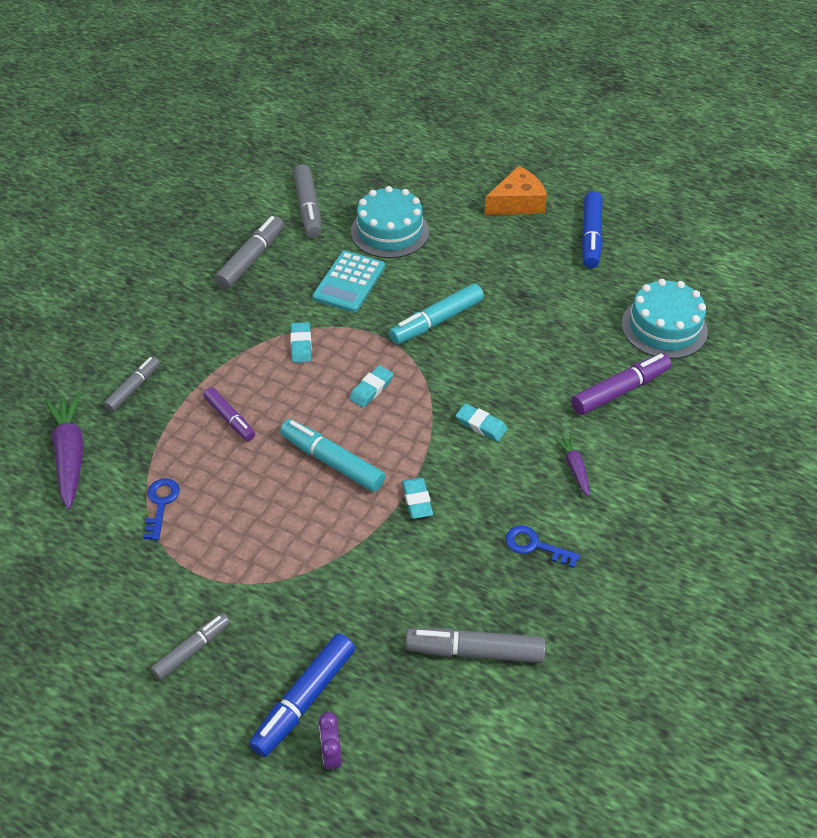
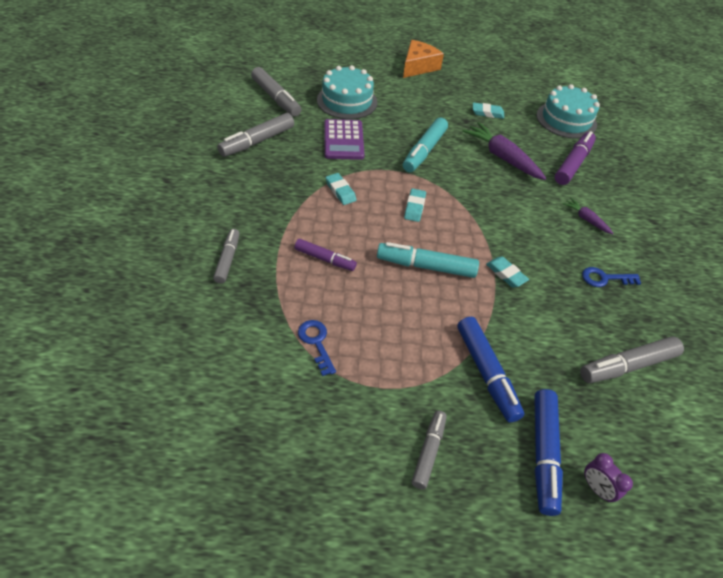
camera: 30 degrees left, 0 degrees up
(70, 455) = (208, 330): purple carrot -> purple carrot (502, 157)
(251, 259) = (257, 141): grey marker -> grey marker turned 135 degrees counterclockwise
(349, 282) = (343, 140): turquoise calculator -> purple calculator
(481, 425) = (507, 210): turquoise eraser -> turquoise eraser (487, 113)
(591, 236) = (480, 77): blue marker -> blue marker (486, 373)

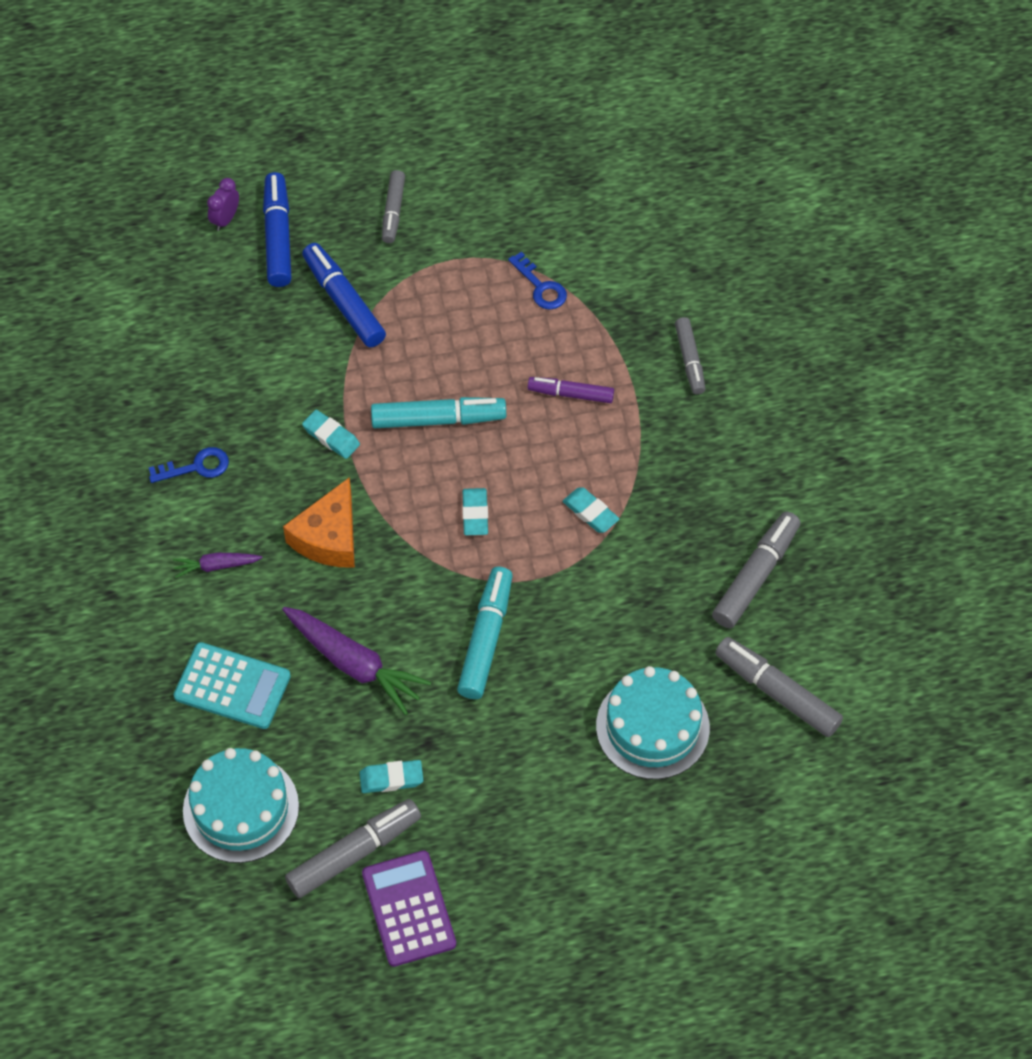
camera: 170 degrees right, 10 degrees up
(343, 140) = (623, 622): purple calculator -> purple calculator (408, 909)
(418, 66) = (550, 888): orange cheese -> orange cheese (328, 537)
(573, 164) = (232, 686): purple marker -> turquoise calculator
(586, 219) = (216, 566): purple carrot -> purple carrot turned 135 degrees clockwise
(596, 488) = (225, 219): purple clock -> purple clock turned 105 degrees counterclockwise
(627, 366) = (179, 351): grey marker -> grey marker (354, 853)

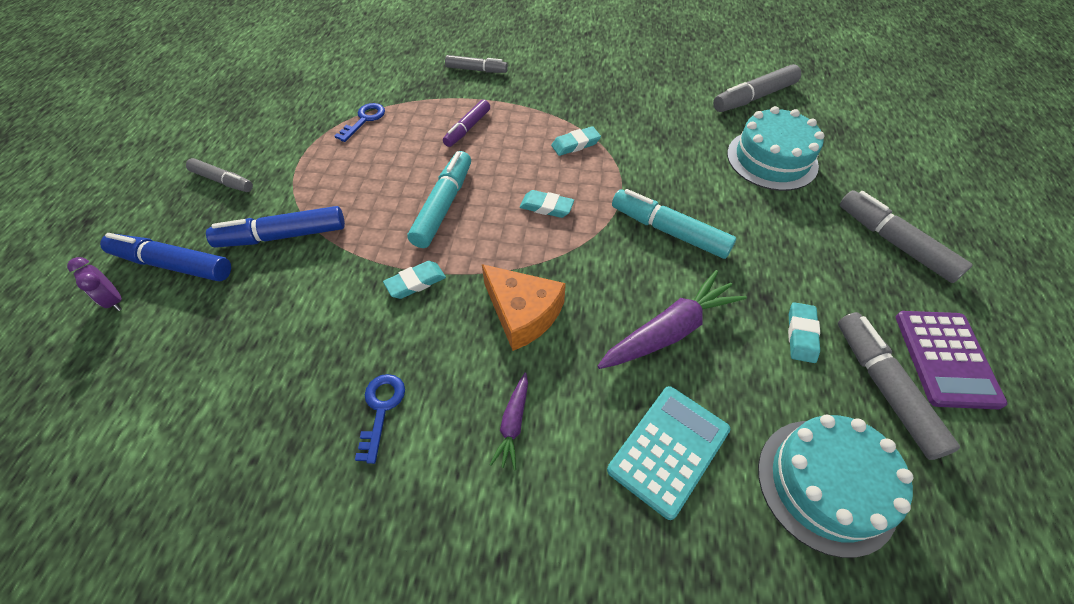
camera: 70 degrees left, 5 degrees down
(408, 909) = (946, 359): purple calculator -> purple calculator turned 90 degrees counterclockwise
(541, 287) = (364, 120): blue key -> blue key turned 45 degrees counterclockwise
(755, 576) = (660, 84): grey marker -> grey marker (894, 243)

